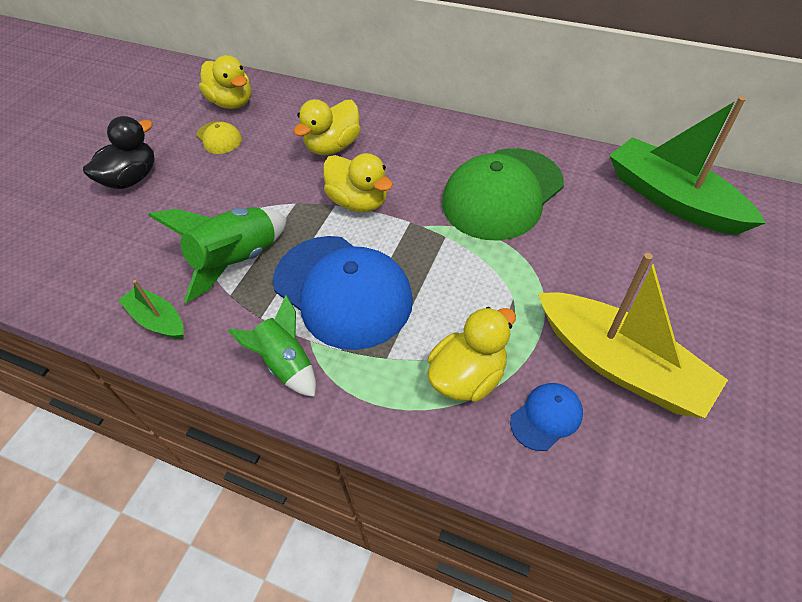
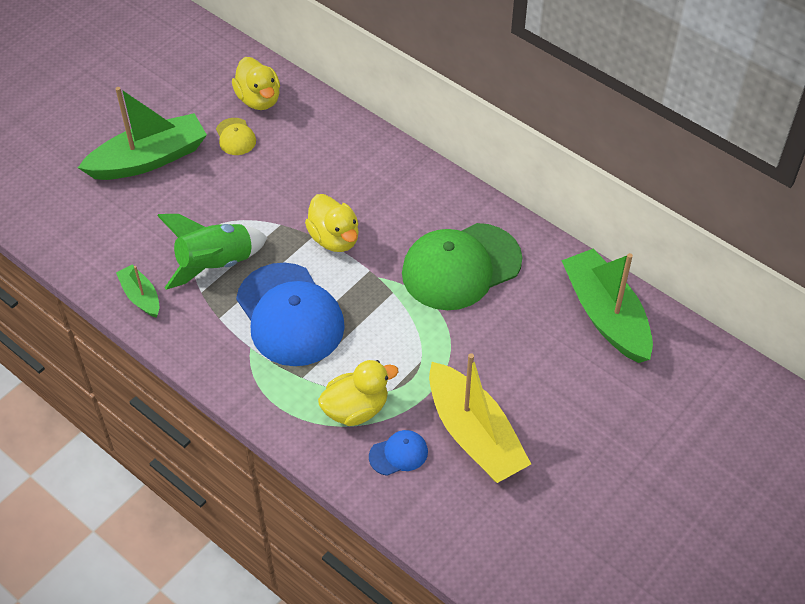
camera: 15 degrees right, 0 degrees up
(132, 178) = (149, 159): black duck -> green boat
(286, 363) = (226, 359): green rocket -> none
(333, 146) = (334, 175): yellow duck -> none

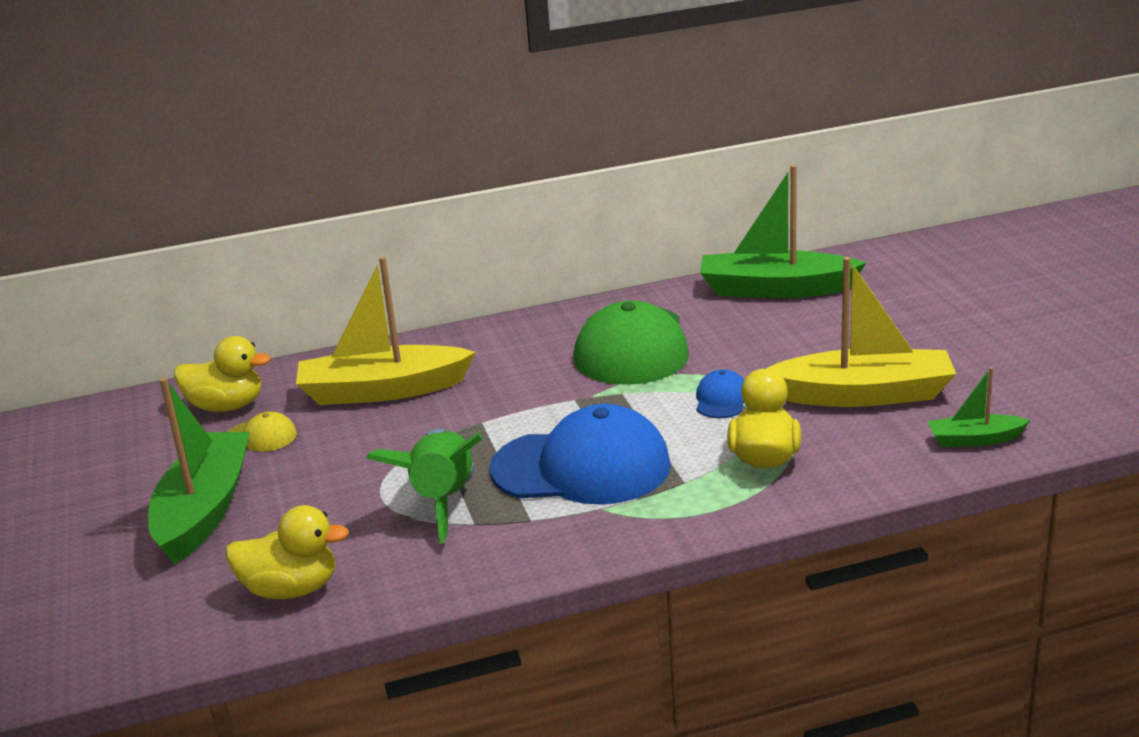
camera: 55 degrees left, 25 degrees down
(141, 296) = (426, 574): green boat -> green boat (974, 439)
(321, 164) = (382, 390): none -> yellow boat
(334, 238) = (502, 410): yellow duck -> yellow duck (291, 589)
(398, 454) = (851, 446): blue cap -> blue cap (721, 399)

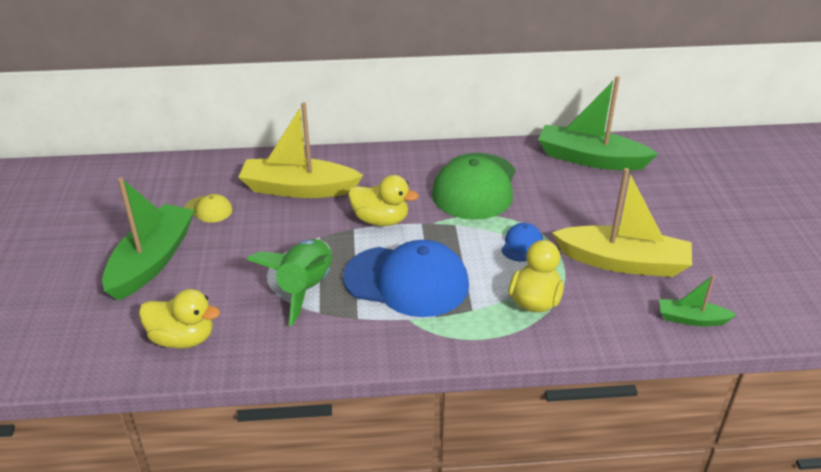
camera: 10 degrees right, 10 degrees up
(226, 406) = (196, 180): yellow duck -> yellow duck (380, 220)

